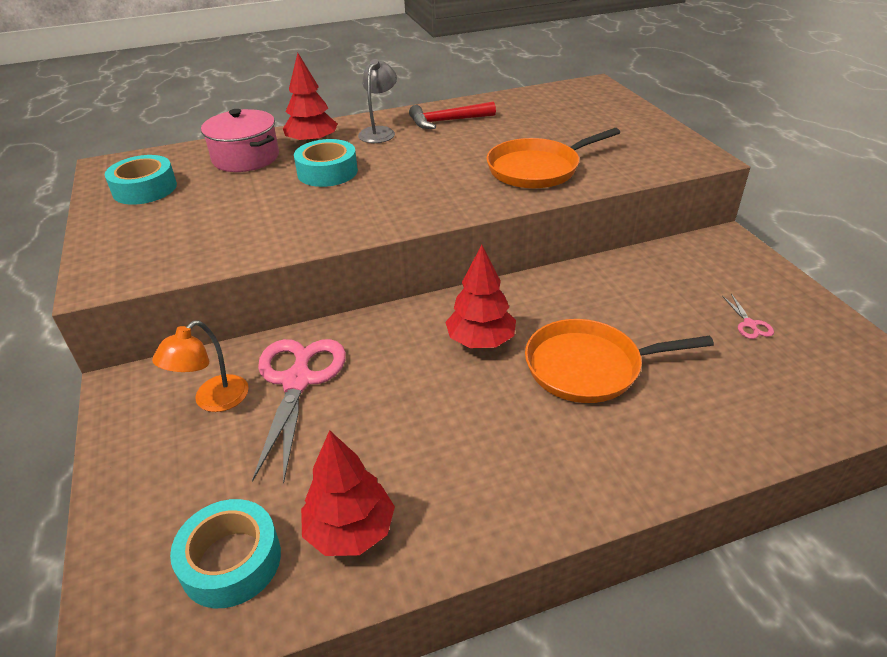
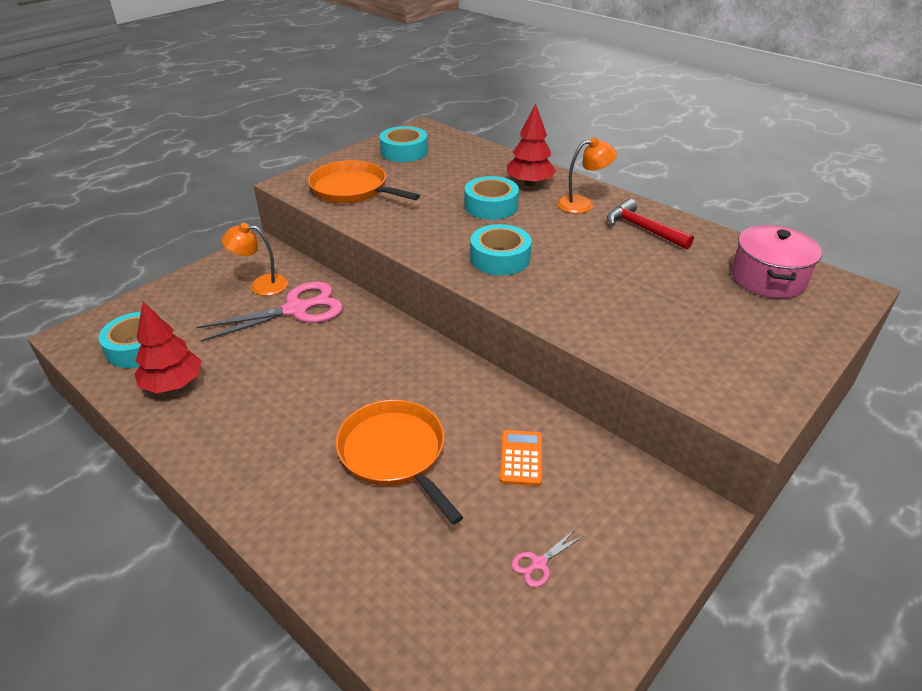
camera: 60 degrees right, 0 degrees up
(246, 158) = (479, 167): pink pot -> pink pot (768, 278)
(379, 132) = (582, 204): grey lamp -> orange lamp
(423, 192) = (500, 258): none -> turquoise tape
(480, 341) = (391, 379): red tree -> none
(537, 169) = (601, 305): orange pan -> orange pan (352, 189)
(633, 297) = (521, 458): none -> orange calculator

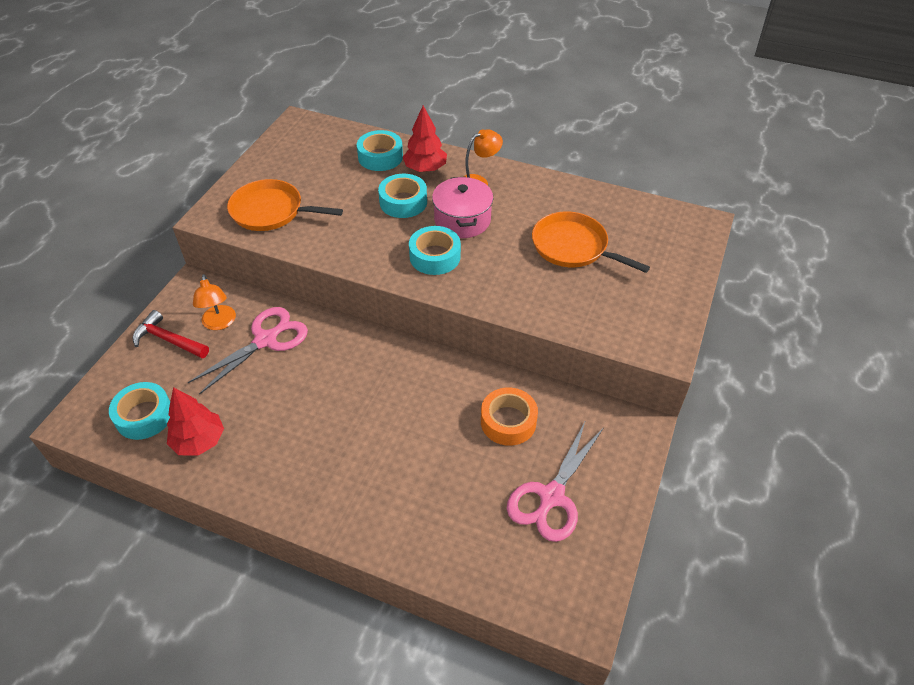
camera: 20 degrees left, 10 degrees up
(261, 285) = (219, 323): orange lamp -> orange lamp turned 90 degrees counterclockwise
(394, 453) = (414, 446): orange pan -> orange pan (573, 247)
(404, 151) = (296, 155): turquoise tape -> turquoise tape (380, 157)
(521, 458) = (508, 421): orange calculator -> orange tape
(538, 563) = (551, 497): pink scissors -> pink scissors, size x2.44
(643, 229) = (536, 198): red hammer -> red hammer (168, 340)
(768, 278) = (642, 226): pink pot -> pink pot (462, 220)

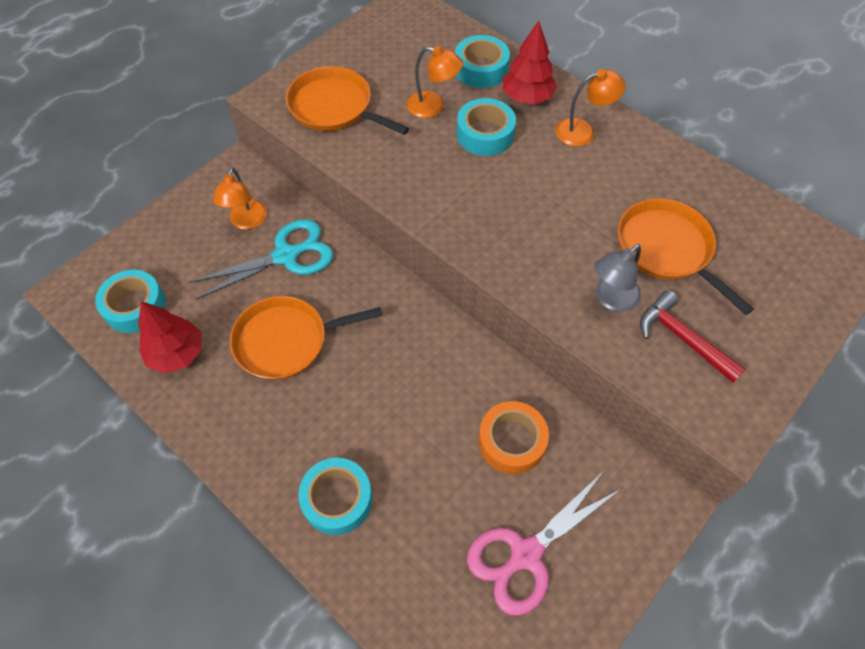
camera: 20 degrees right, 10 degrees up
(168, 340) = (189, 226): red hammer -> red hammer (682, 338)
(266, 340) = (286, 256): pink scissors -> turquoise scissors
(293, 404) = (286, 341): none -> orange pan
(353, 192) = (433, 107): none -> orange lamp
(435, 256) = (494, 215): turquoise tape -> turquoise tape (337, 499)
(462, 220) = (545, 176): pink pot -> none
(546, 291) = (611, 299): none -> grey lamp

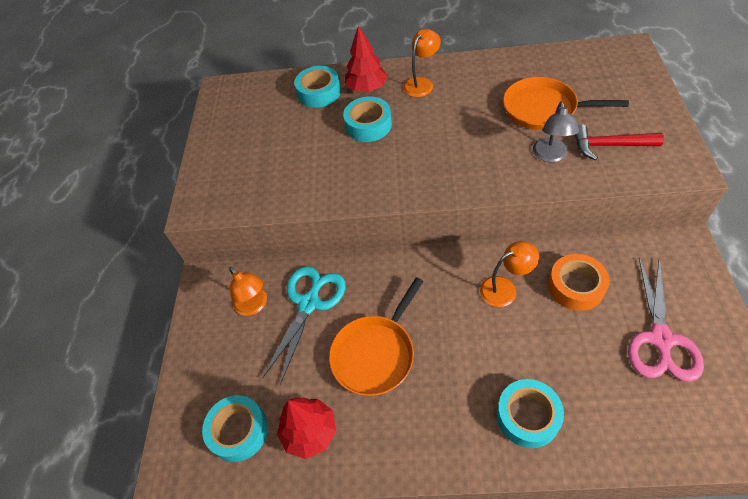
camera: 35 degrees left, 5 degrees down
(334, 107) = (251, 180): orange pan -> none
(433, 107) = (317, 133): orange lamp -> orange lamp (505, 288)

